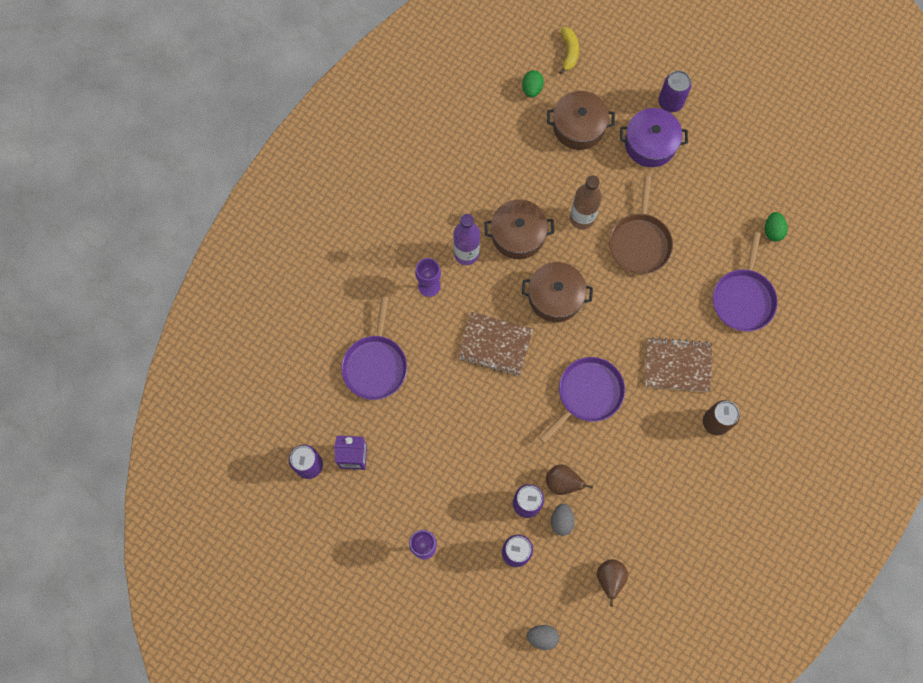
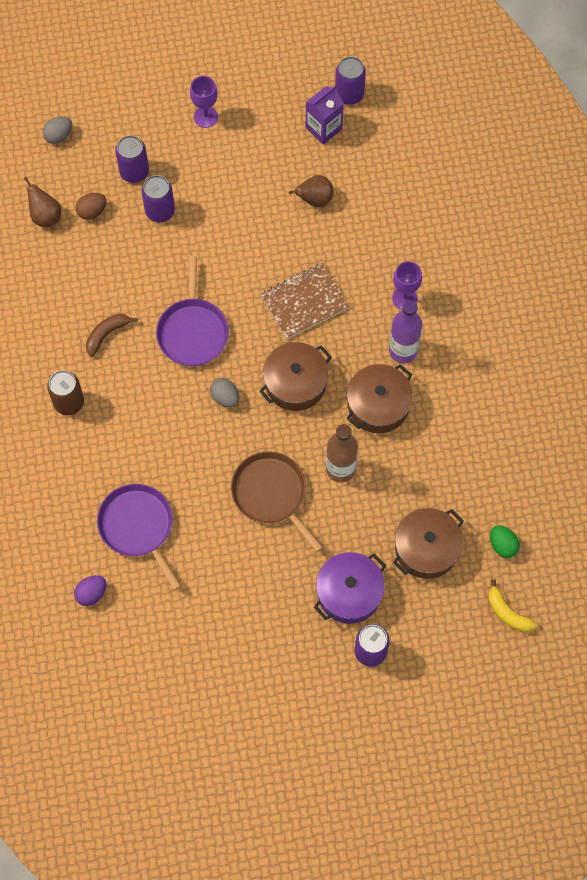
camera: 135 degrees right, 5 degrees down
(375, 365) = (379, 203): purple pan -> none
(561, 521) = (121, 222): grey egg -> grey egg (225, 397)
(562, 482) = (147, 249): brown pear -> brown pear (314, 199)
(574, 550) = (92, 211): none -> brown egg
(647, 446) = (106, 334): none -> brown banana
(677, 365) = (141, 419): brown notebook -> none
(773, 231) = (167, 613): green egg -> none
(810, 284) = (91, 593): none -> purple egg

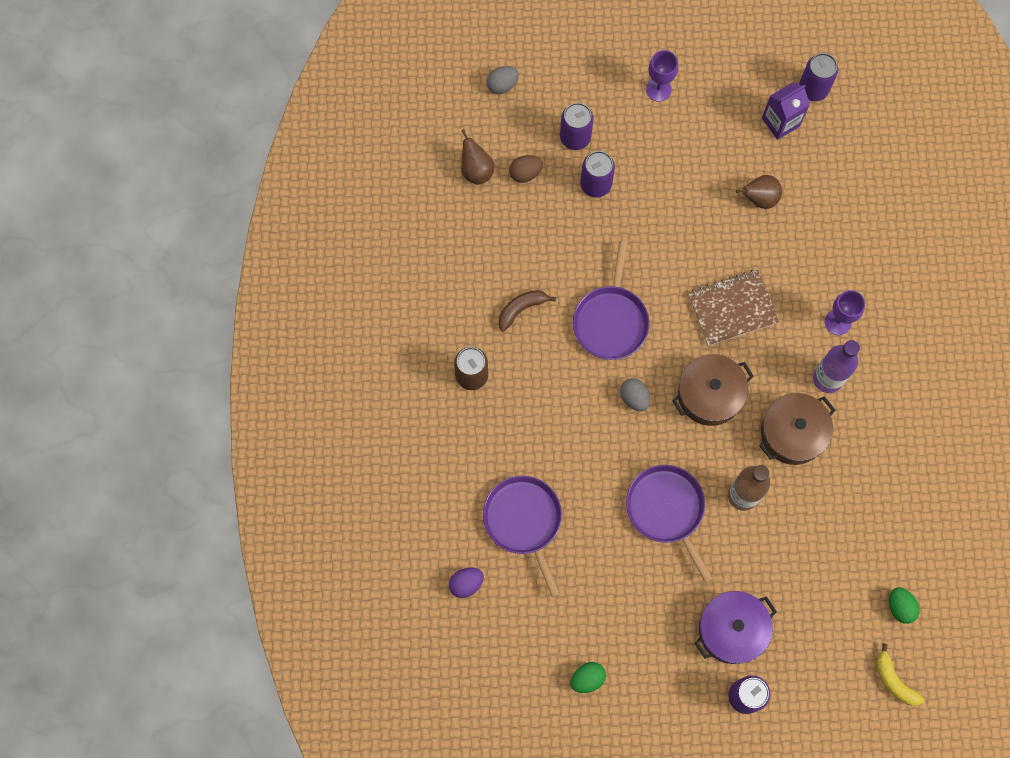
camera: 10 degrees right, 5 degrees up
(220, 661) = (587, 679): none -> green egg
(271, 494) = (667, 510): brown pan -> purple pan
(426, 548) = (819, 597): brown pot -> none

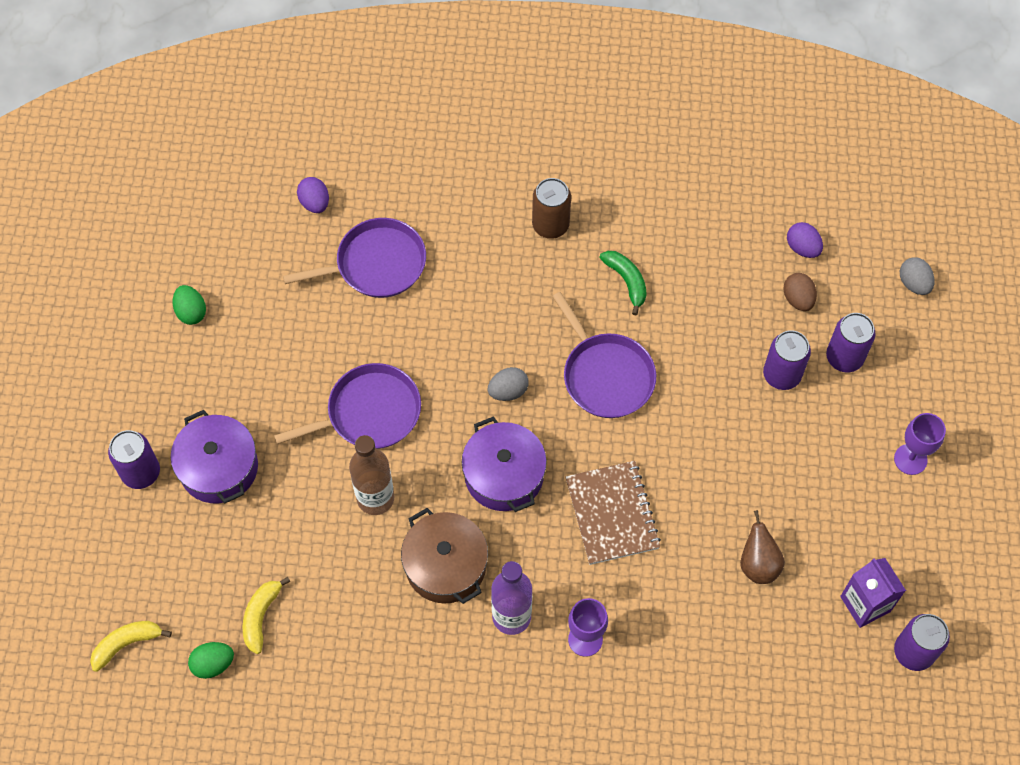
camera: 95 degrees right, 10 degrees down
(476, 170) = (802, 248): brown pear -> purple egg
(521, 309) = (626, 281): brown banana -> green banana
(611, 320) = (606, 375): purple pan -> purple pan turned 135 degrees counterclockwise
(709, 395) = (504, 475): brown pot -> purple pot
(855, 575) = (261, 616): none -> yellow banana

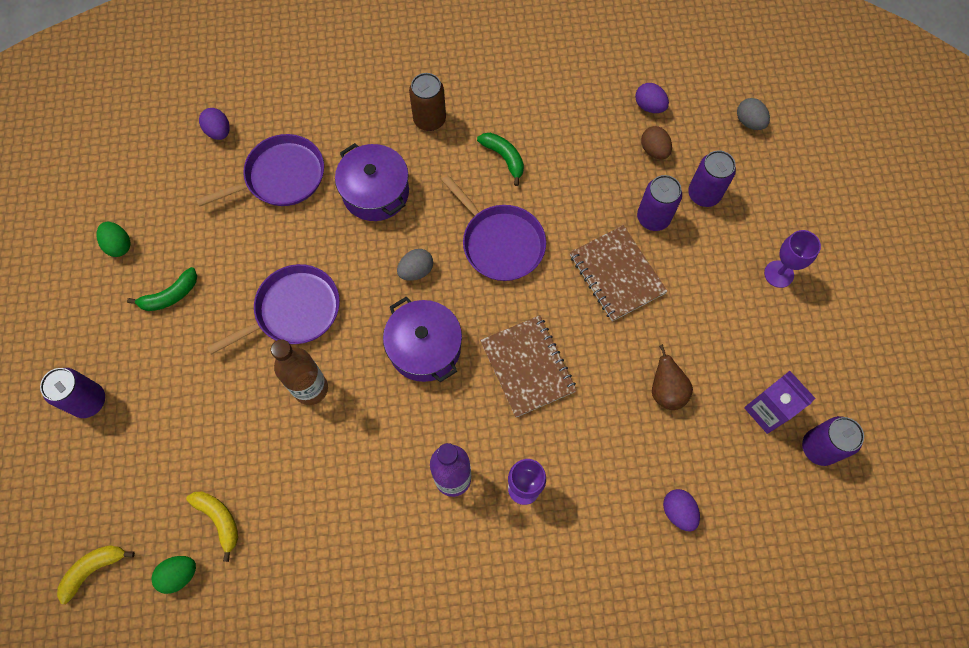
camera: 10 degrees left, 5 degrees up
(219, 467) = (161, 384): purple pot -> purple pot (375, 192)
(239, 375) = (170, 295): none -> green banana
(261, 616) = (219, 519): yellow banana -> yellow banana turned 135 degrees clockwise
(445, 565) = (385, 440): brown pot -> none
(729, 430) = (617, 274): none -> brown notebook
(746, 691) = (678, 511): none -> purple egg

